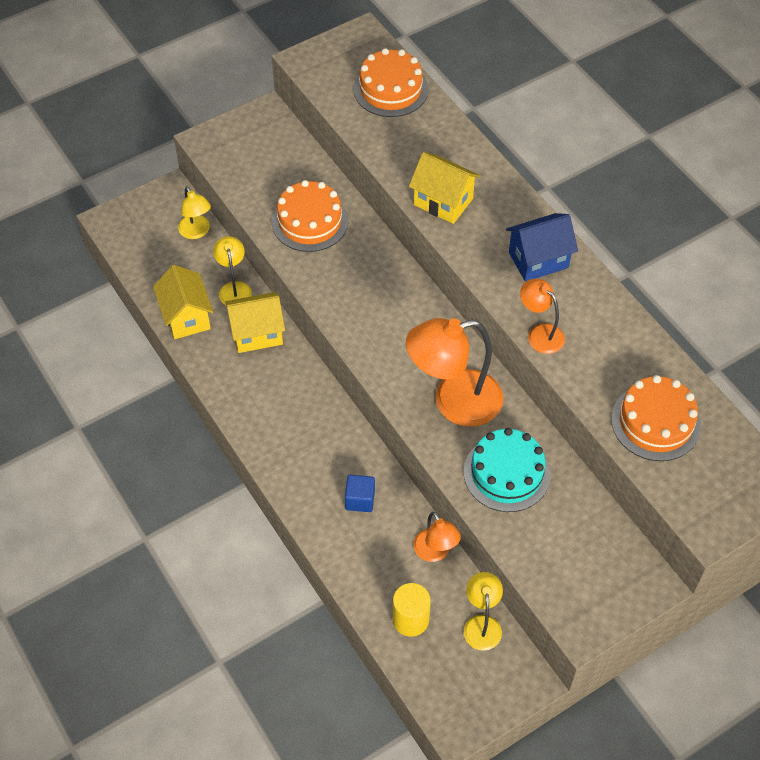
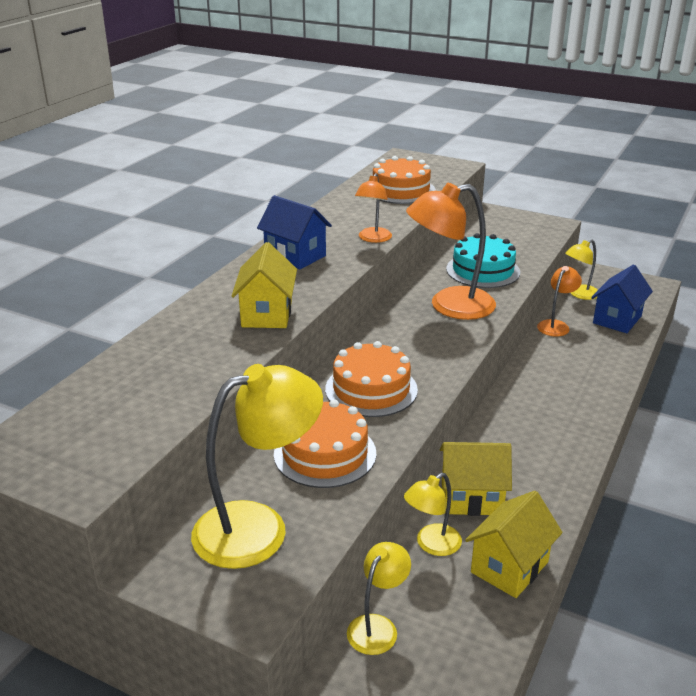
camera: 120 degrees left, 25 degrees down
(257, 333) = (471, 498): yellow house -> yellow house turned 45 degrees counterclockwise
(267, 164) = (258, 527): none -> yellow lamp
(360, 500) = (561, 370): blue cube -> none
(390, 89) = (107, 396): orange cake -> orange cake (371, 389)
(410, 619) = (617, 319): yellow cylinder -> blue house
(454, 402) = (449, 306): orange lamp -> orange lamp turned 120 degrees clockwise

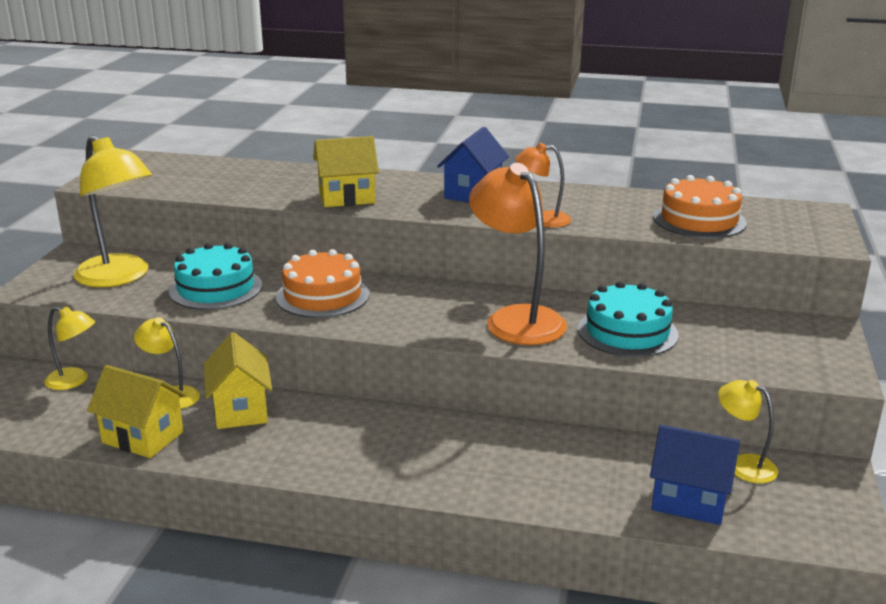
camera: 75 degrees right, 5 degrees down
(325, 453) = (216, 288): orange cake -> turquoise cake
(556, 325) = (630, 447): orange lamp -> none

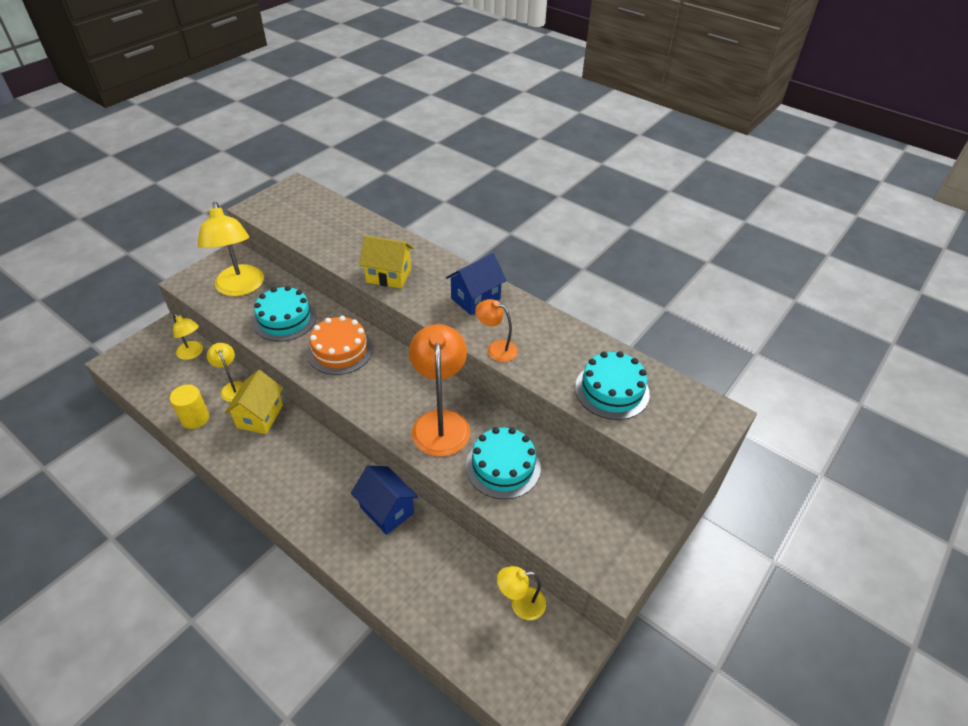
camera: 25 degrees right, 20 degrees up
(143, 437) = (195, 418): yellow house -> yellow cylinder
(689, 501) = (457, 620): blue house -> blue house (387, 510)
(699, 220) = (612, 390): orange cake -> turquoise cake
(743, 465) = (520, 604): yellow lamp -> yellow lamp turned 75 degrees counterclockwise

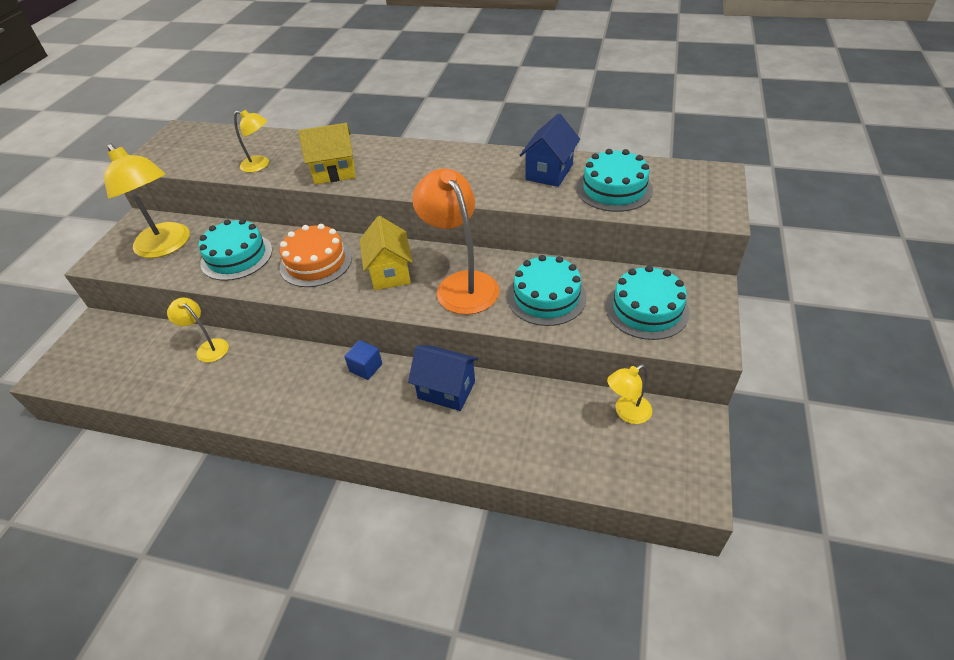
camera: 20 degrees left, 0 degrees up
(193, 353) = (140, 334): yellow lamp -> yellow lamp (260, 165)
(195, 418) = (182, 391): yellow cylinder -> none
(260, 416) = (256, 362): yellow house -> yellow house (390, 273)
(337, 460) = (366, 368): none -> blue cube
(475, 299) = (435, 163): blue house -> blue house (549, 172)
(496, 348) = (485, 193): orange lamp -> none
(581, 518) = (647, 309): none -> turquoise cake

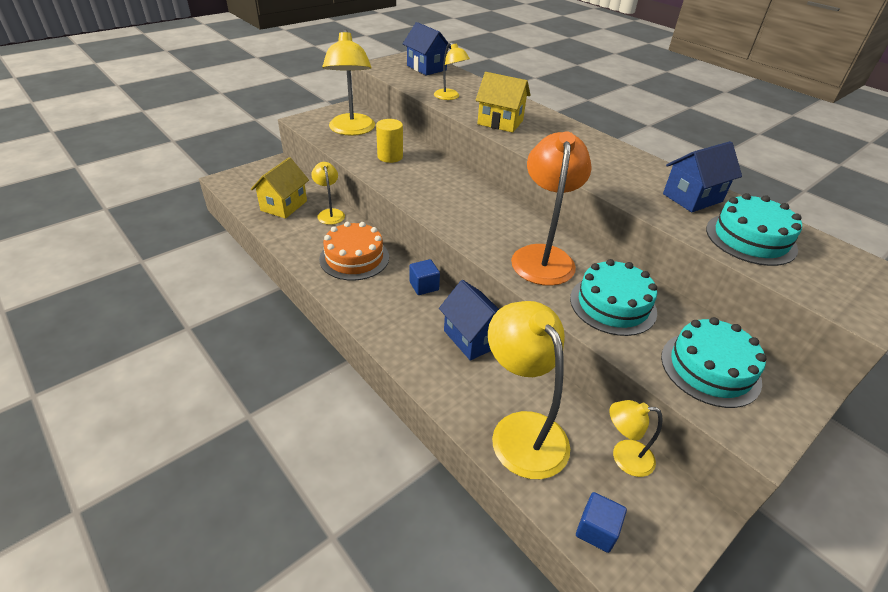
camera: 30 degrees right, 5 degrees down
(203, 140) = (426, 68): none -> blue house
(236, 256) = (390, 156): turquoise cake -> yellow cylinder
(316, 262) = (441, 186): orange cake -> orange cake (354, 258)
(390, 273) = (491, 219): yellow house -> yellow house (284, 206)
(544, 441) = (522, 430): none -> yellow lamp
(648, 480) = (596, 530): none -> blue cube

